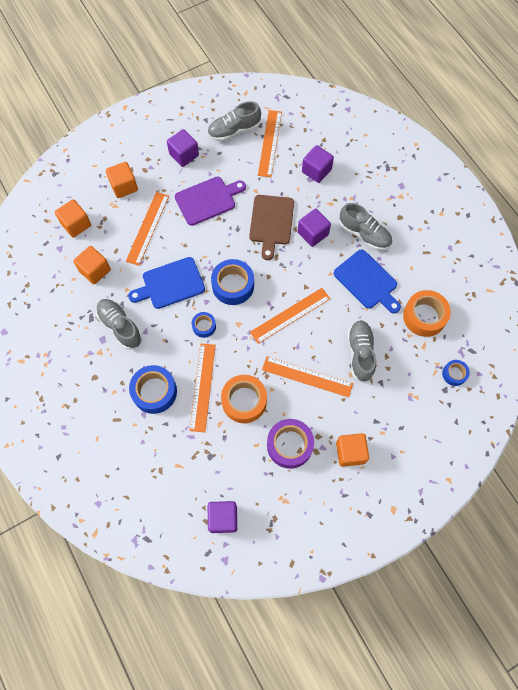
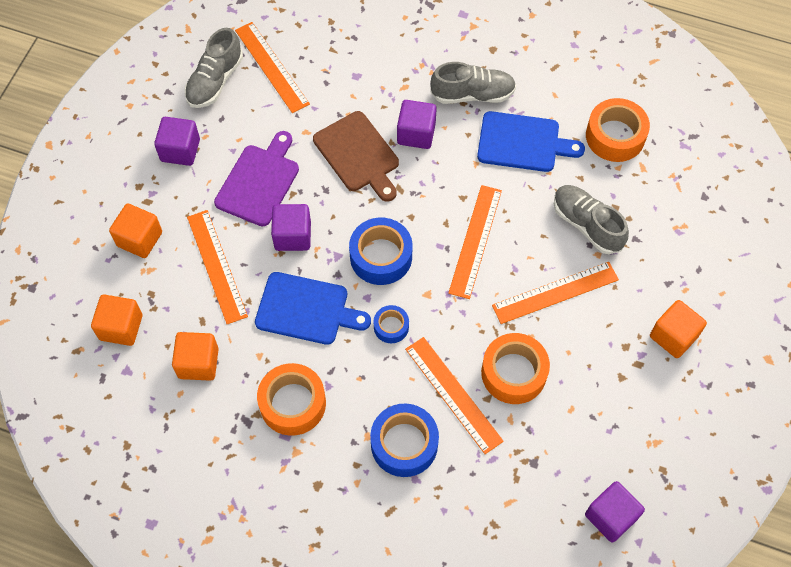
camera: 40 degrees left, 5 degrees down
(120, 326) = (293, 403): grey shoe -> orange tape
(170, 284) = (306, 309): blue cutting board -> blue cutting board turned 105 degrees counterclockwise
(289, 445) = (606, 380): purple tape -> none
(316, 171) = (355, 61): purple cube -> purple cube (292, 236)
(454, 374) = (698, 173): blue tape -> none

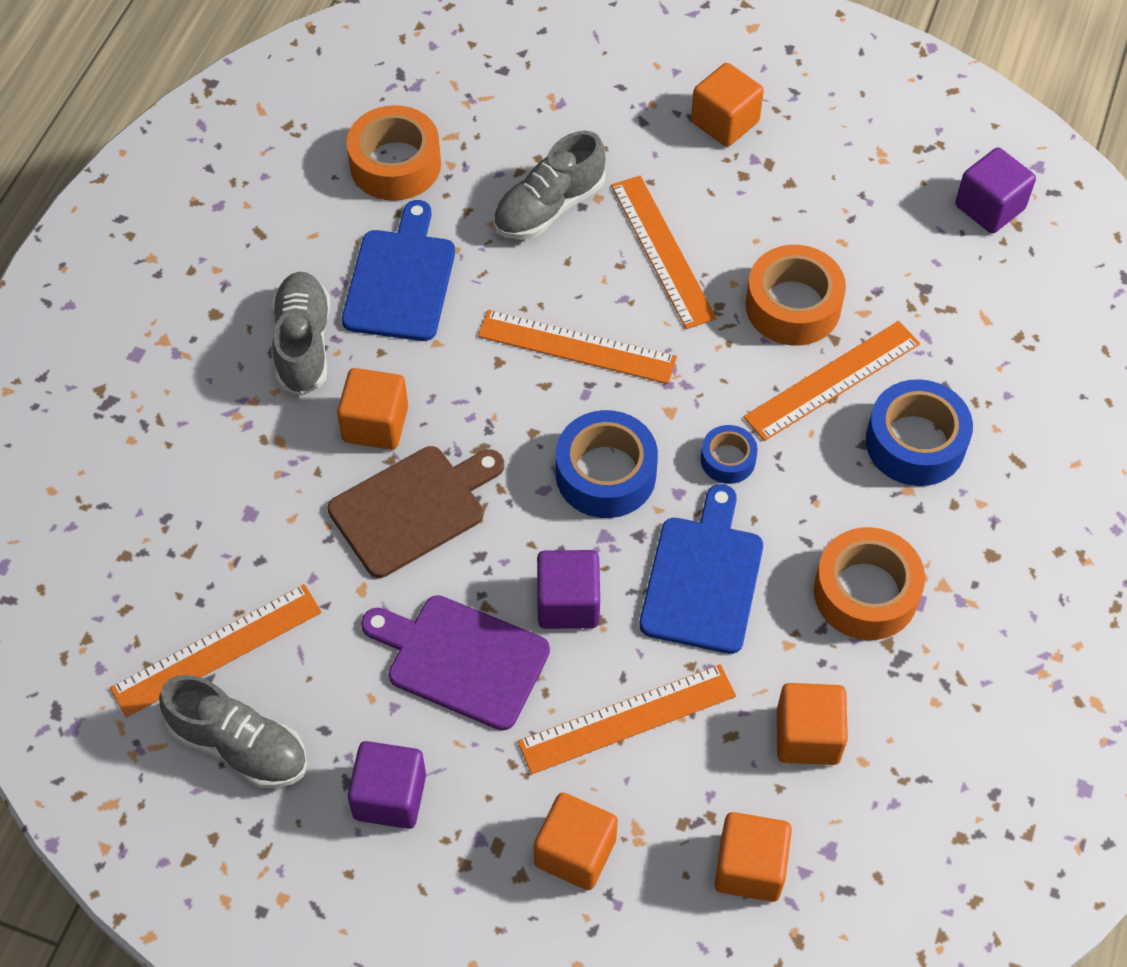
camera: 90 degrees left, 5 degrees down
(416, 133) = (375, 424): purple cube -> orange cube

